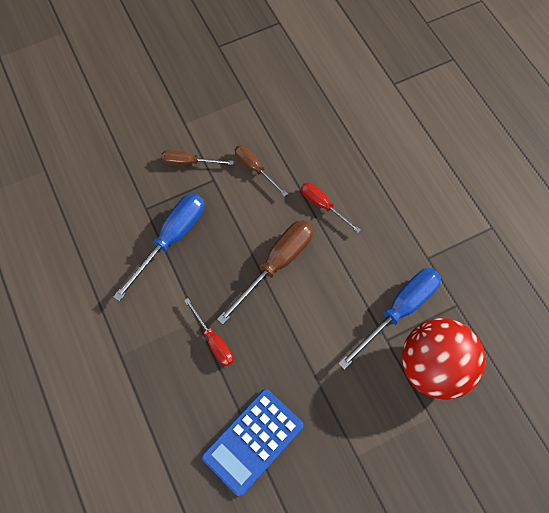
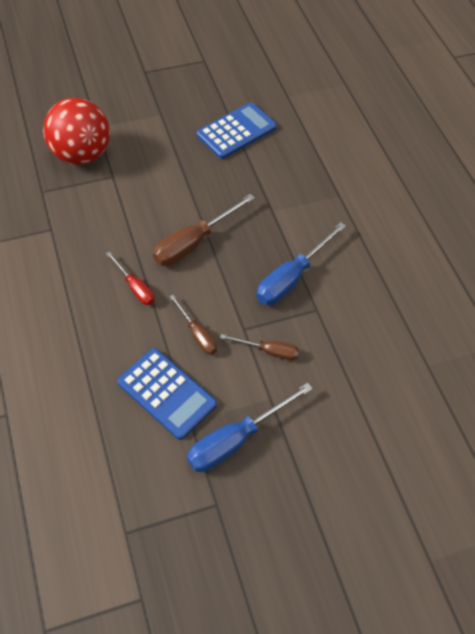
camera: 175 degrees left, 10 degrees down
(213, 341) = (259, 194): red screwdriver -> none
(271, 115) = (167, 393): none -> blue calculator
(398, 311) = (94, 194): blue screwdriver -> blue screwdriver (236, 439)

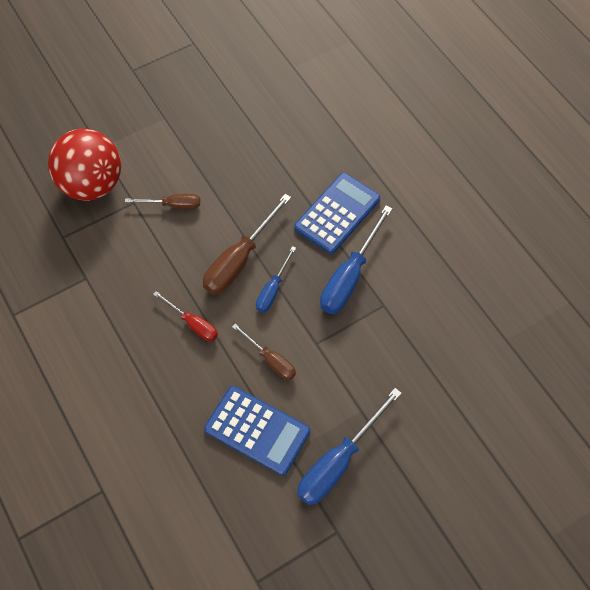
camera: 10 degrees left, 5 degrees up
(217, 274) = (273, 289): none -> blue screwdriver
(236, 131) = (250, 121): blue calculator -> blue calculator (337, 213)
(268, 351) = (346, 361): brown screwdriver -> brown screwdriver (173, 205)

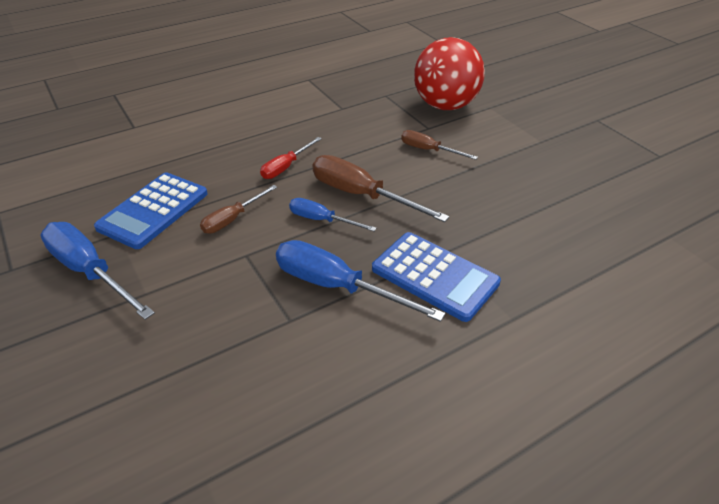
camera: 90 degrees right, 20 degrees down
(173, 205) = (429, 150): brown screwdriver -> brown screwdriver turned 120 degrees clockwise

